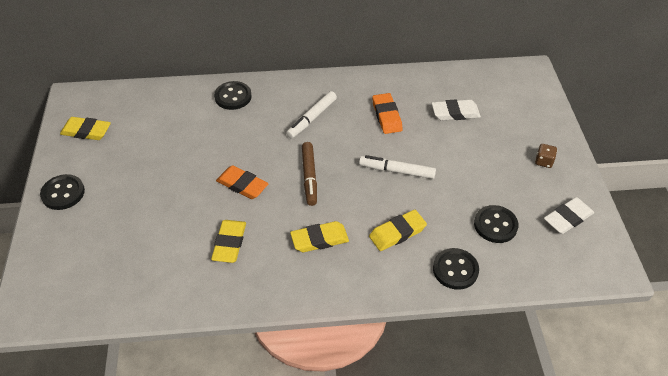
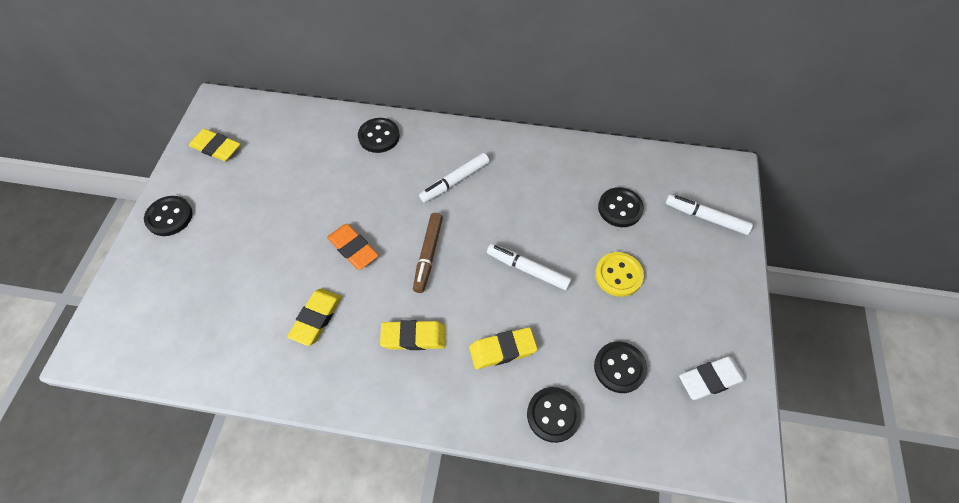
camera: 15 degrees right, 10 degrees up
(386, 116) = (539, 196): orange eraser -> none
(455, 113) = (620, 208): white eraser -> black button
(471, 160) = (618, 275): none -> yellow button
(524, 107) = (706, 217): none -> white marker
(543, 161) = (705, 296): brown dice -> none

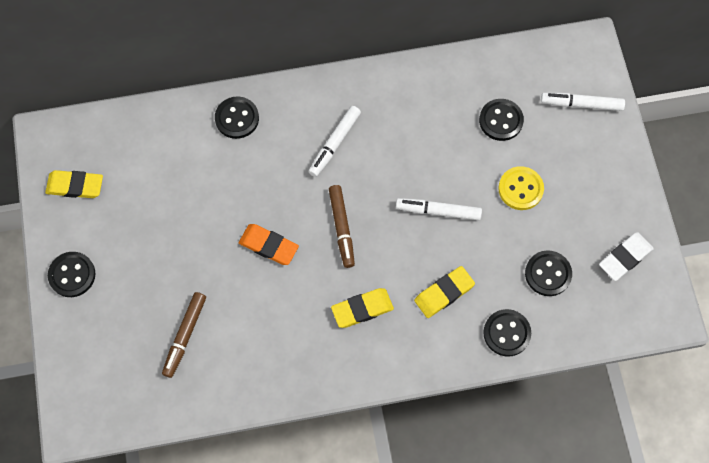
camera: 20 degrees left, 10 degrees up
(234, 304) = (185, 336): none -> brown marker
(316, 318) = (267, 323): yellow eraser -> none

